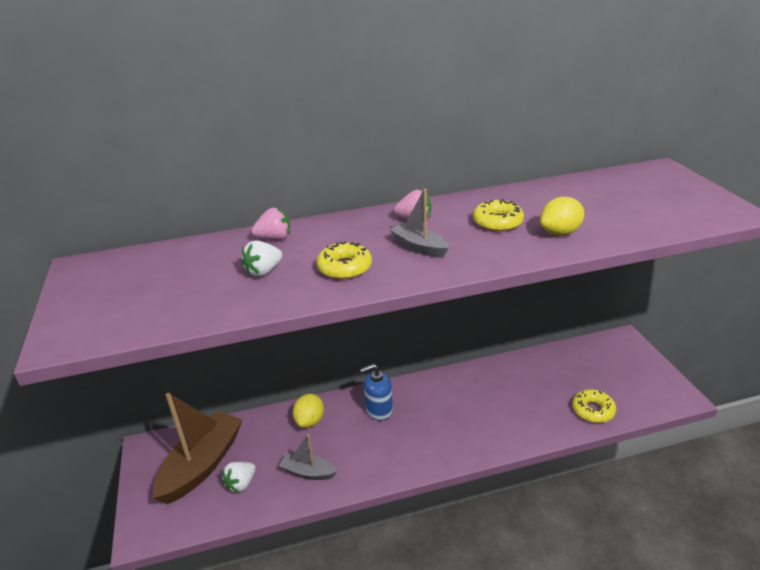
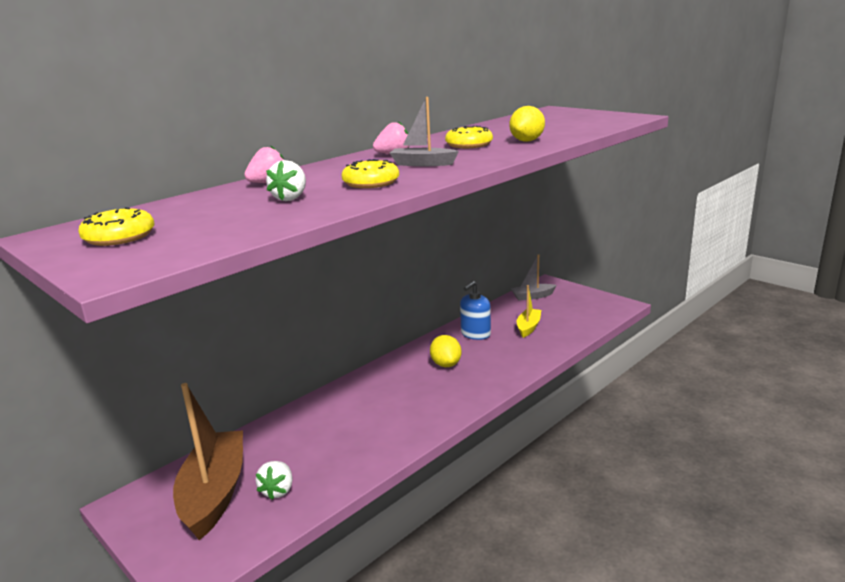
camera: 30 degrees left, 10 degrees down
(308, 472) = (346, 455): grey boat -> grey boat (532, 296)
(310, 421) = (312, 418): yellow lemon -> yellow lemon (446, 364)
(378, 410) = (377, 388): blue soap dispenser -> blue soap dispenser (475, 334)
(560, 391) = (528, 327): none -> yellow boat
(593, 410) = (565, 331): yellow donut -> yellow donut (119, 237)

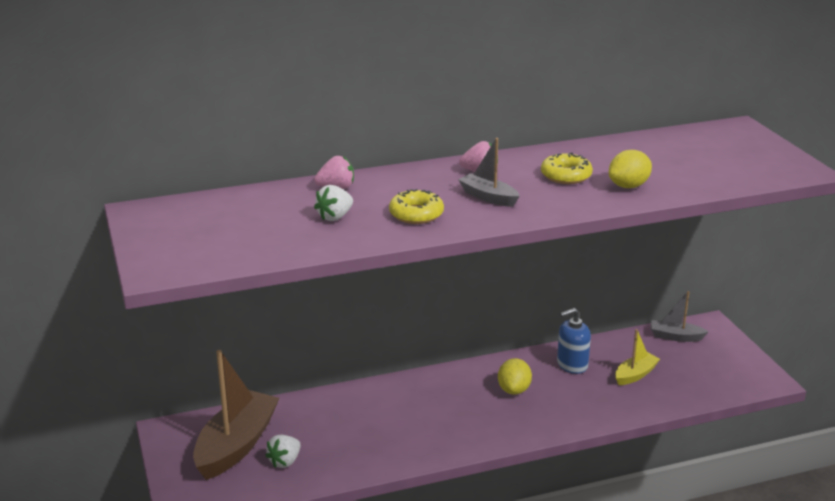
camera: 25 degrees right, 5 degrees up
(119, 237) = (183, 229): yellow donut -> none

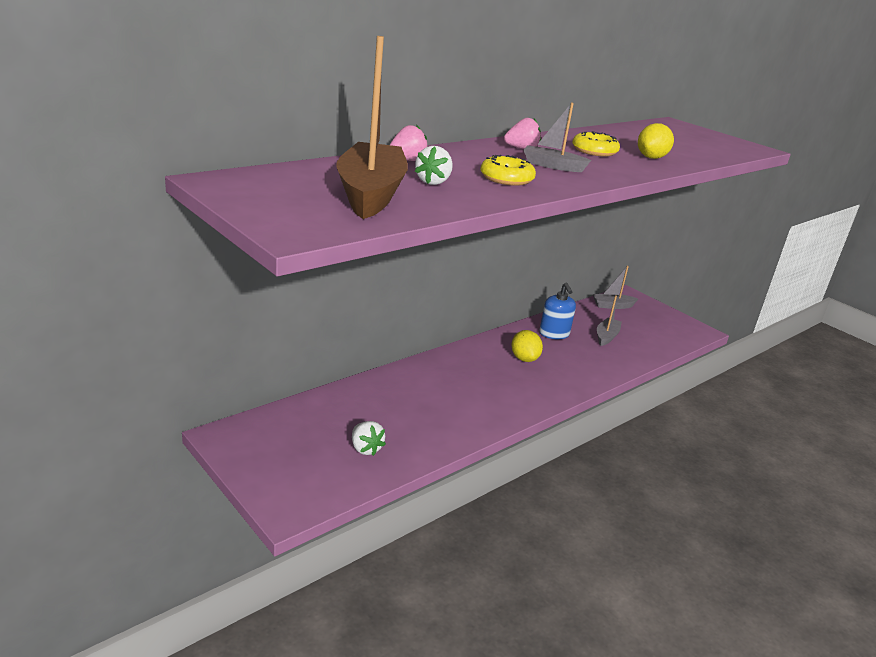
camera: 25 degrees left, 0 degrees up
(236, 445) = (307, 440): brown boat -> brown boat (371, 194)
(285, 461) = (365, 449): white strawberry -> white strawberry turned 45 degrees counterclockwise
(572, 365) = (554, 334): blue soap dispenser -> blue soap dispenser turned 60 degrees counterclockwise
(635, 375) = (606, 336): yellow boat -> grey boat

